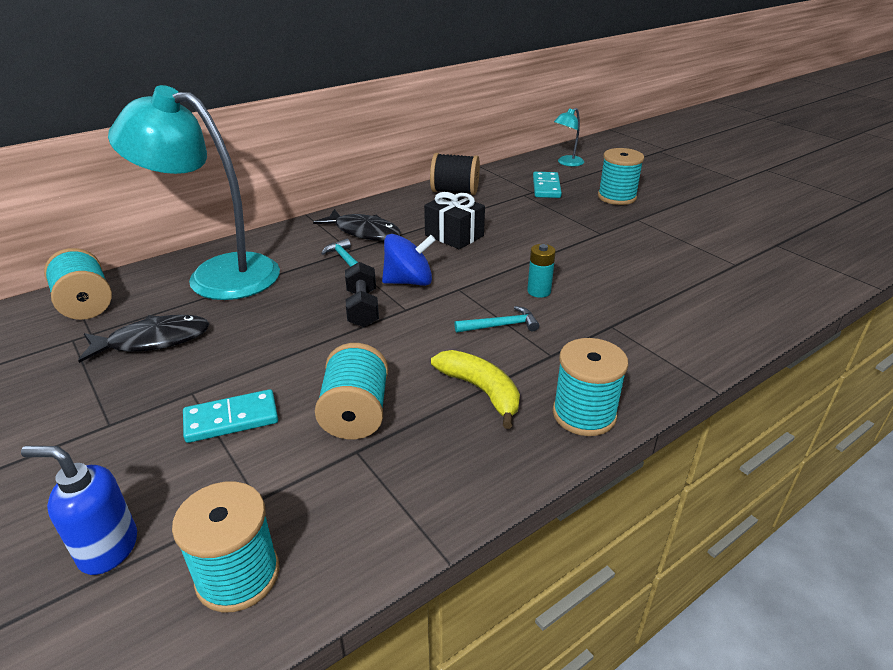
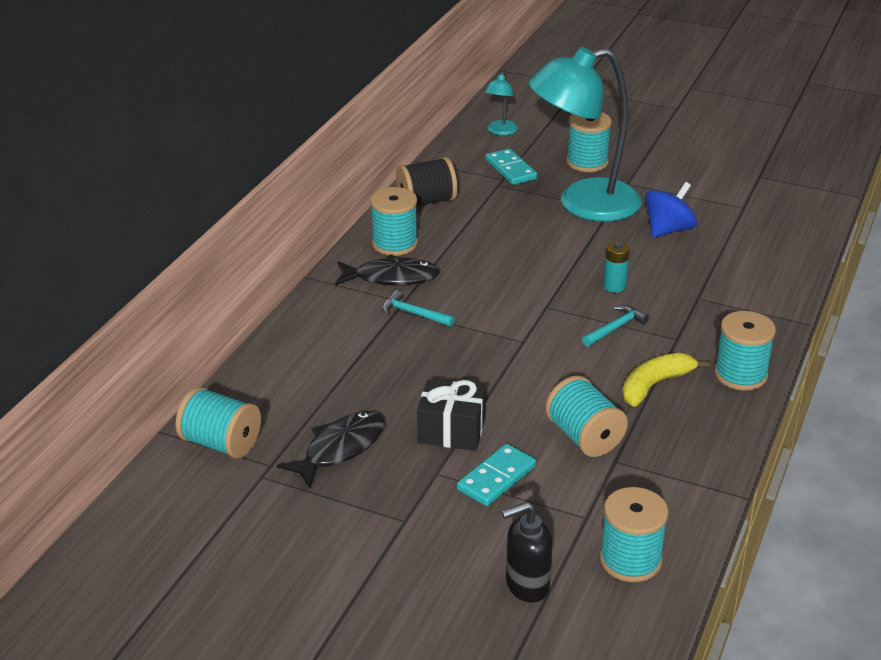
camera: 30 degrees left, 0 degrees up
(108, 549) = (526, 586): blue soap dispenser -> black soap dispenser
(217, 274) = (307, 370): turquoise lamp -> turquoise lamp (583, 204)
(362, 308) = (485, 353): black dumbbell -> none
(396, 211) = (394, 244): none -> turquoise spool
(409, 281) = (496, 314): blue spinning top -> blue spinning top (668, 230)
(454, 235) = (483, 253): black gift -> black gift (451, 431)
(481, 391) = (654, 385): yellow banana -> yellow banana turned 60 degrees counterclockwise

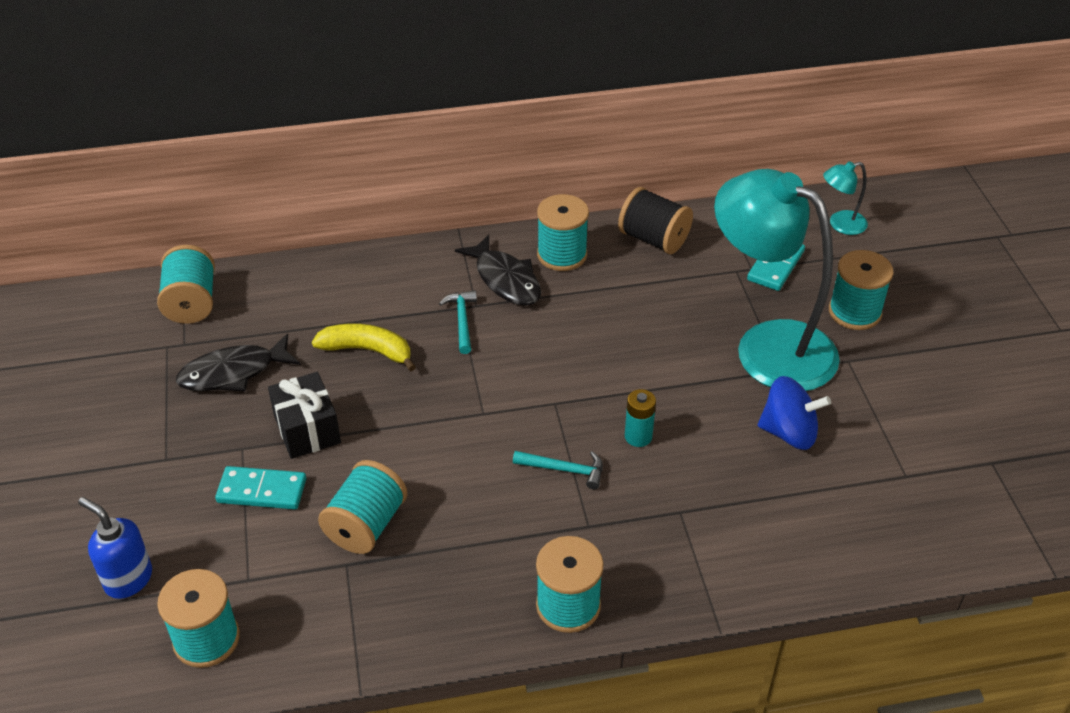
camera: 55 degrees right, 10 degrees up
(340, 448) = (233, 373): black fish -> black fish turned 150 degrees clockwise
(526, 586) = (128, 579): black soap dispenser -> blue soap dispenser
(654, 385) = (491, 542): yellow banana -> yellow banana (367, 350)

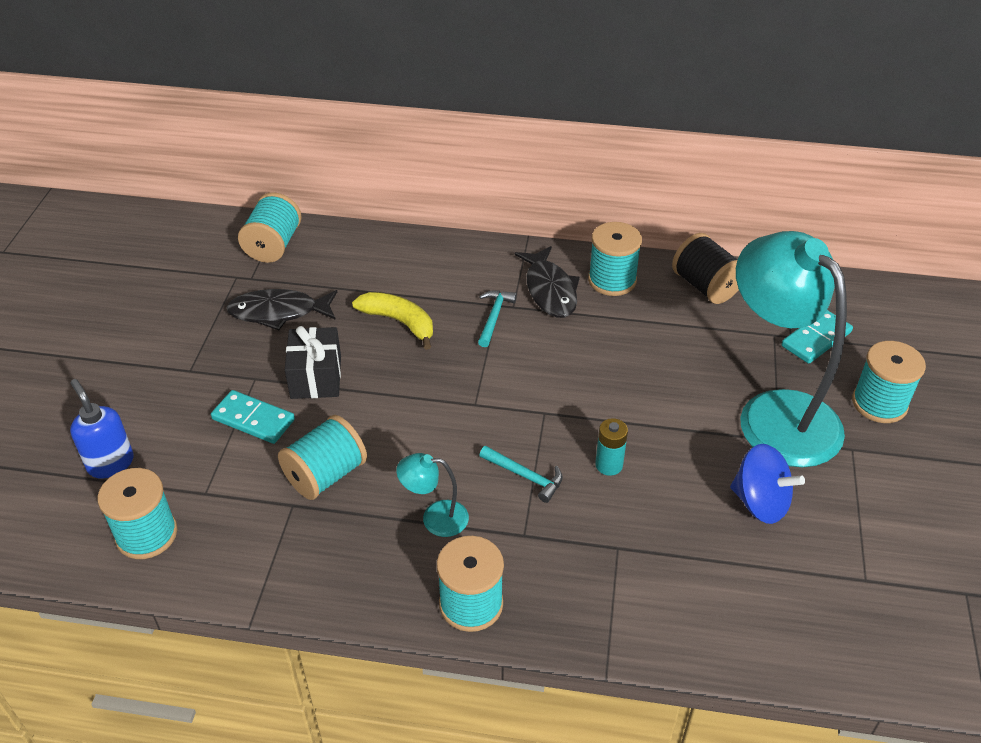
camera: 20 degrees right, 0 degrees up
(840, 224) = (900, 316): turquoise lamp -> turquoise lamp (435, 518)

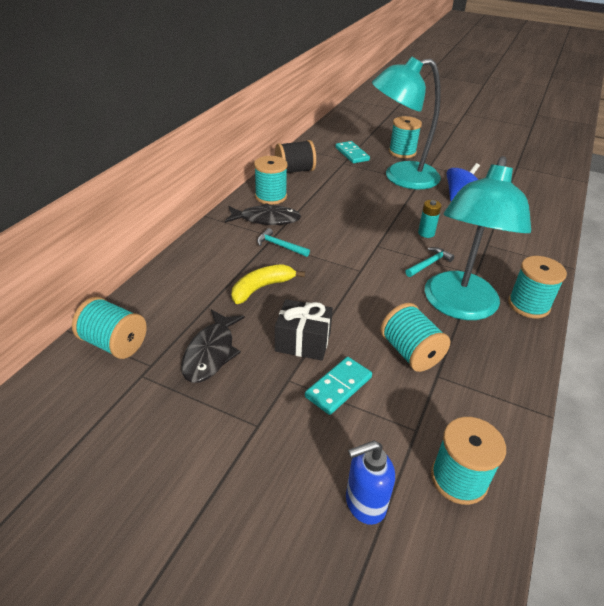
camera: 75 degrees left, 5 degrees down
(435, 518) = (459, 306): turquoise lamp -> turquoise lamp, size x2.41

